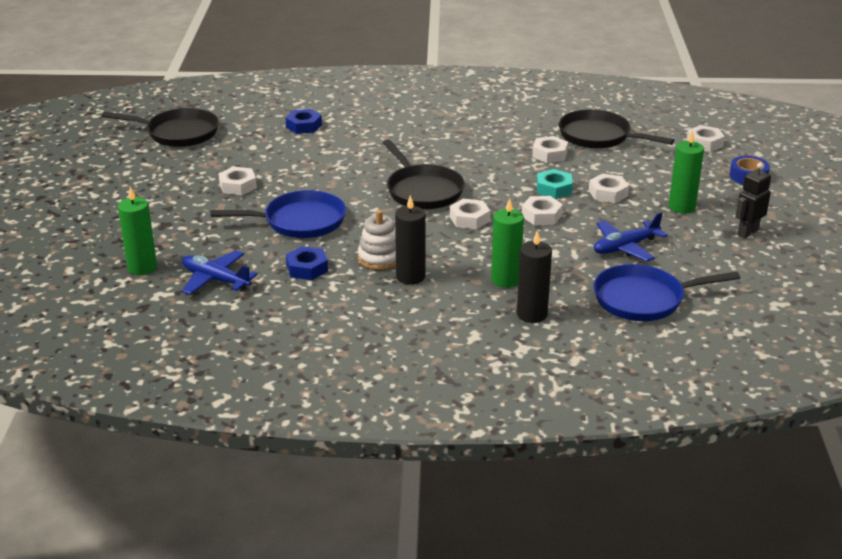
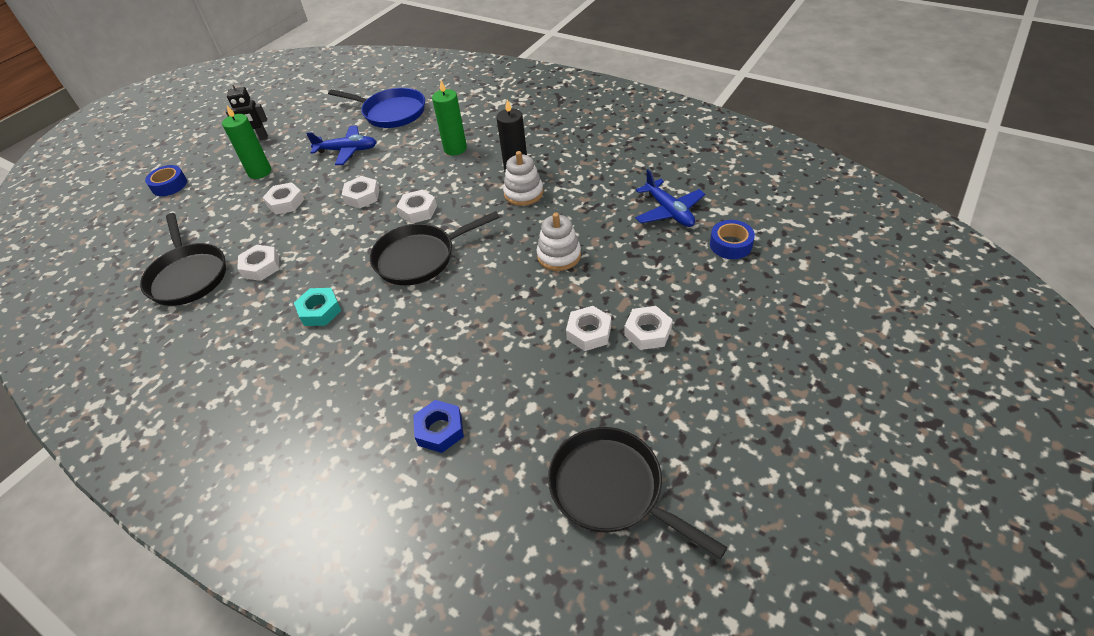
camera: 145 degrees left, 15 degrees up
(142, 267) = (730, 245): green candle -> blue tape
(299, 221) = (559, 256): blue pan -> white stacking toy
(307, 268) = (587, 200): blue nut -> none
(423, 190) = (419, 258): black pan -> black pan turned 120 degrees counterclockwise
(532, 314) = (468, 121): black candle -> none
(554, 189) = (316, 221): turquoise nut -> turquoise nut (320, 311)
(704, 143) = (130, 233): white nut -> white nut (647, 332)

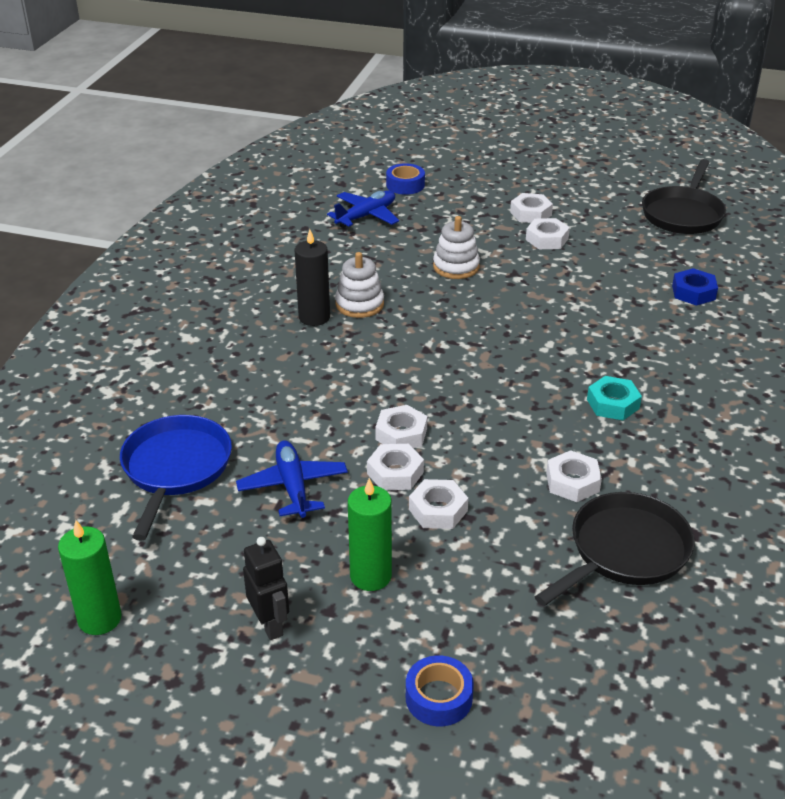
camera: 110 degrees left, 10 degrees down
(418, 211) = (416, 376): white nut -> white nut (395, 473)
(419, 258) = (497, 354): black pan -> none
(455, 149) = (274, 376): green candle -> green candle (99, 619)

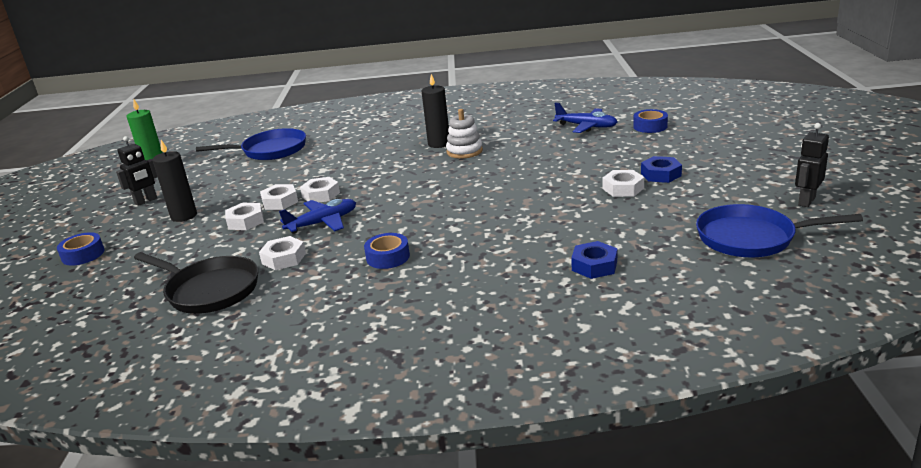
camera: 75 degrees right, 10 degrees down
(293, 486) = (261, 179): blue plane -> blue plane (323, 223)
(370, 576) = (184, 216): green candle -> black candle
(456, 267) = (542, 167): white stacking toy -> none
(530, 213) = (661, 174): white nut -> blue nut
(613, 404) = (388, 257): turquoise nut -> blue tape
(633, 174) = (806, 201): none -> black robot
(683, 214) = (751, 238): black pan -> blue pan

